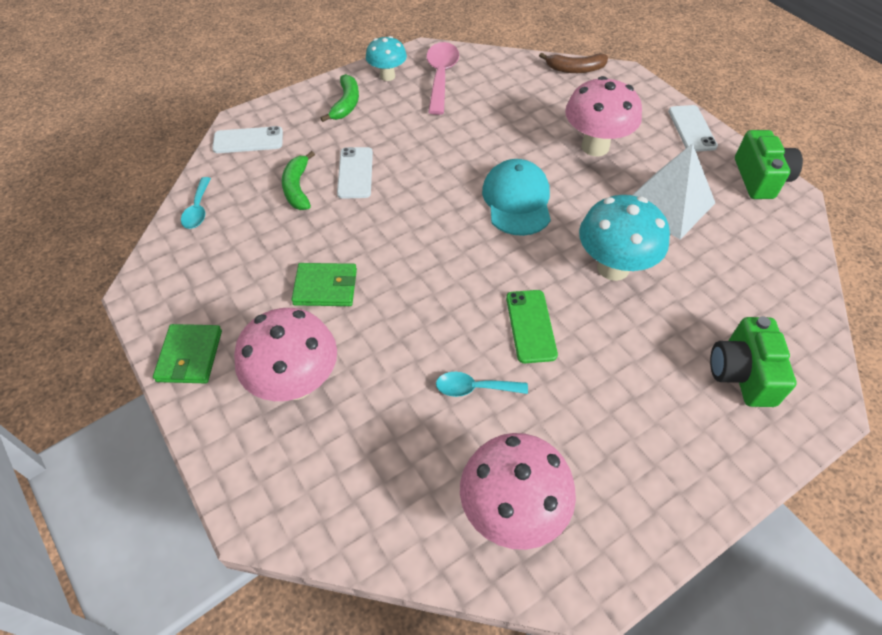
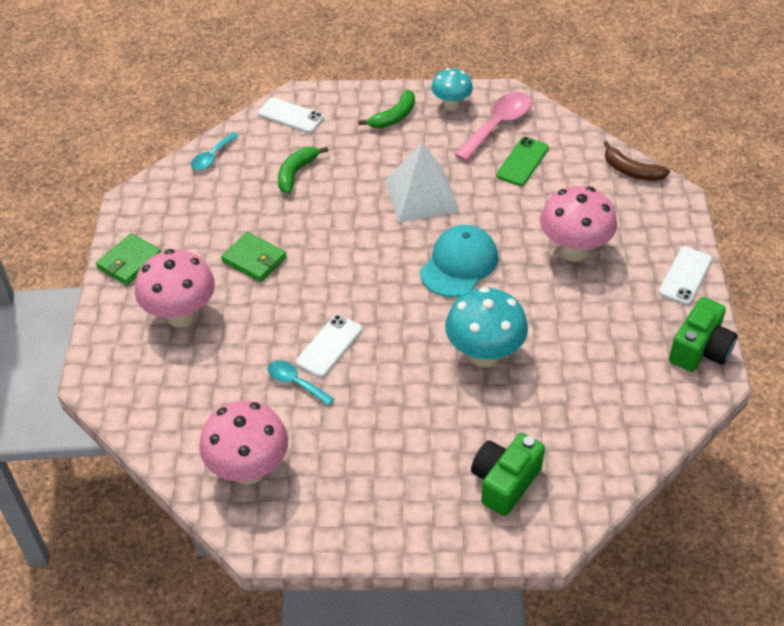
camera: 35 degrees right, 5 degrees down
(355, 173) = (350, 181): white phone -> white phone (329, 346)
(531, 326) = (376, 363): green phone -> green phone (522, 162)
(668, 204) = (587, 329): white pyramid -> white pyramid (421, 195)

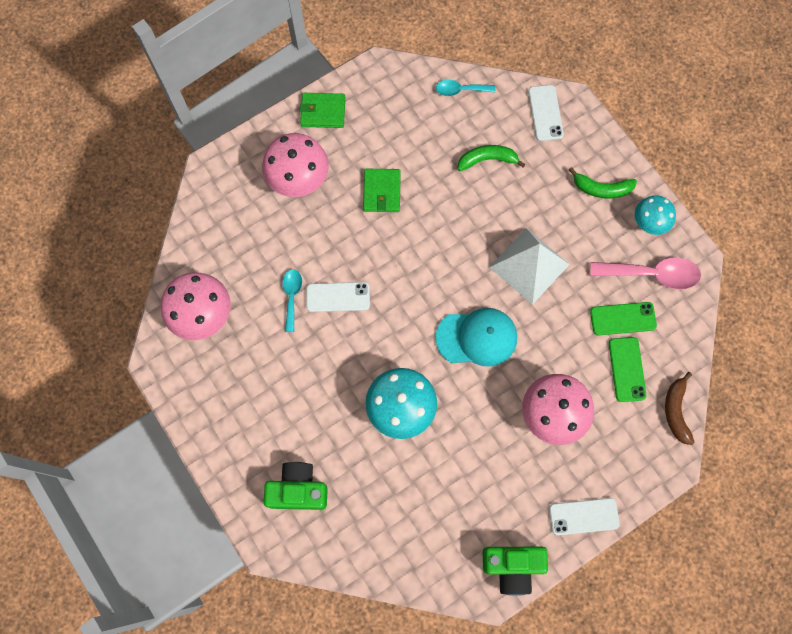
camera: 55 degrees right, 25 degrees up
(570, 182) = (626, 369): none -> green phone

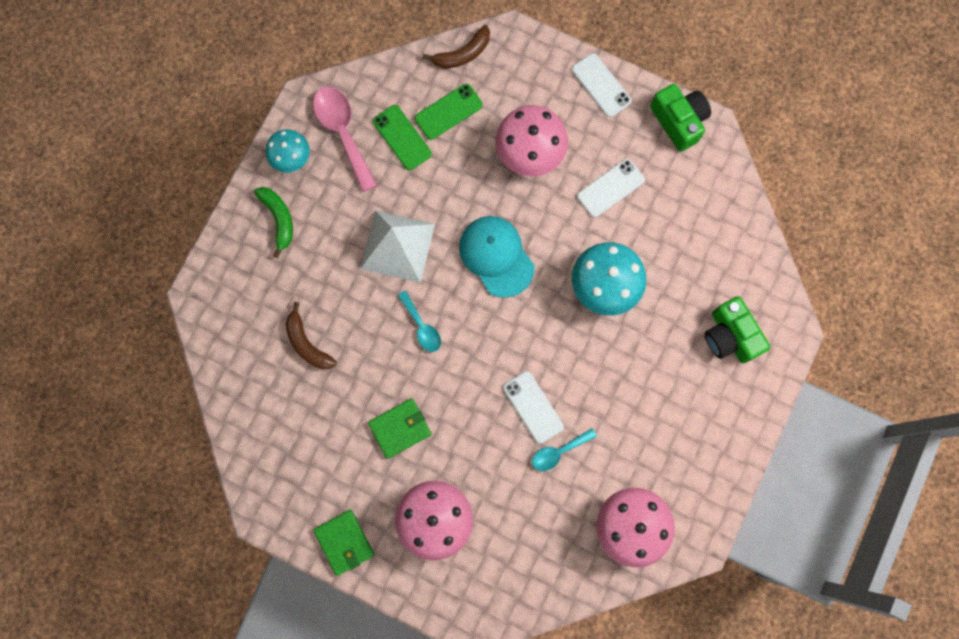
camera: 120 degrees left, 5 degrees up
(460, 90) = (242, 413): turquoise spoon -> turquoise spoon (422, 327)
(487, 160) = (307, 344): green banana -> brown banana
(545, 113) = (223, 314): white phone -> white phone (610, 188)

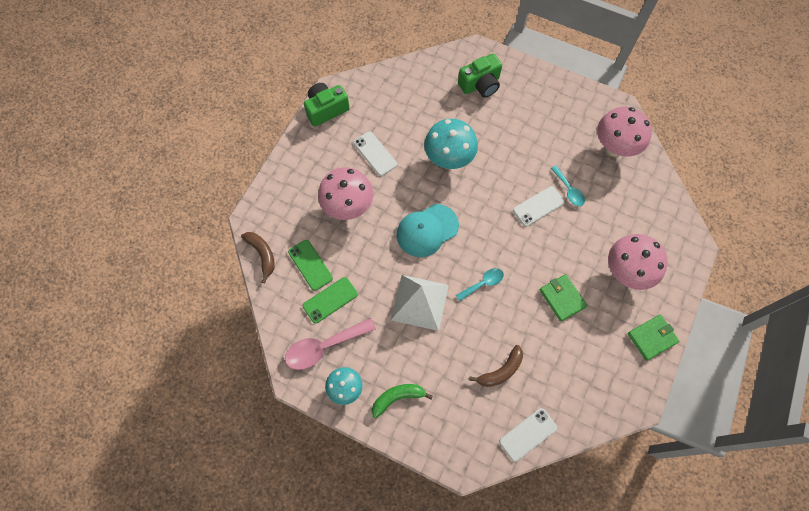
camera: 90 degrees left, 10 degrees down
(601, 85) = (295, 158): white phone -> white phone (528, 434)

